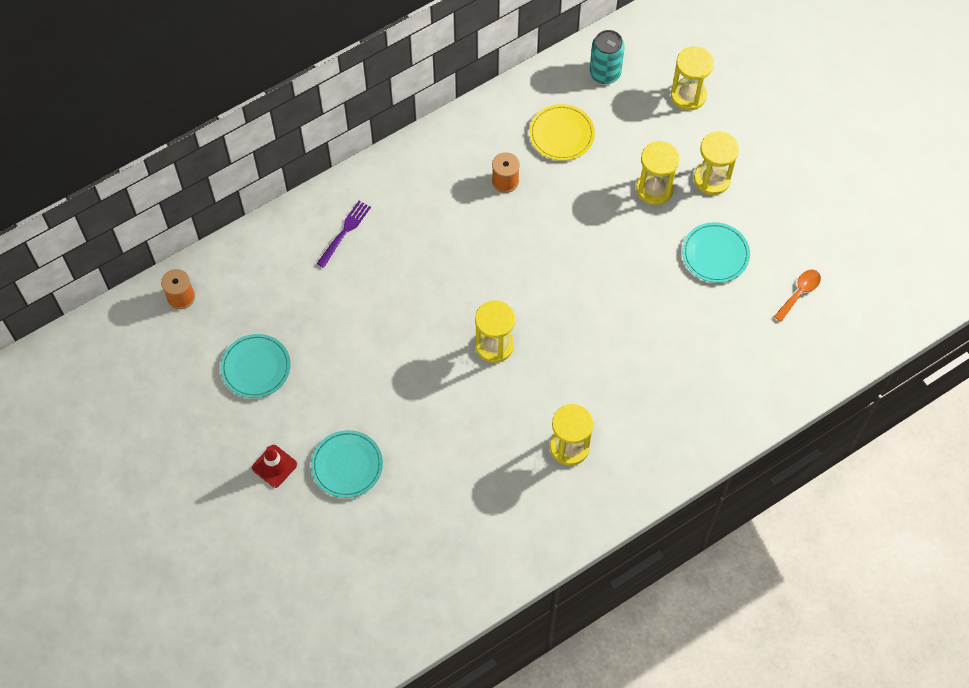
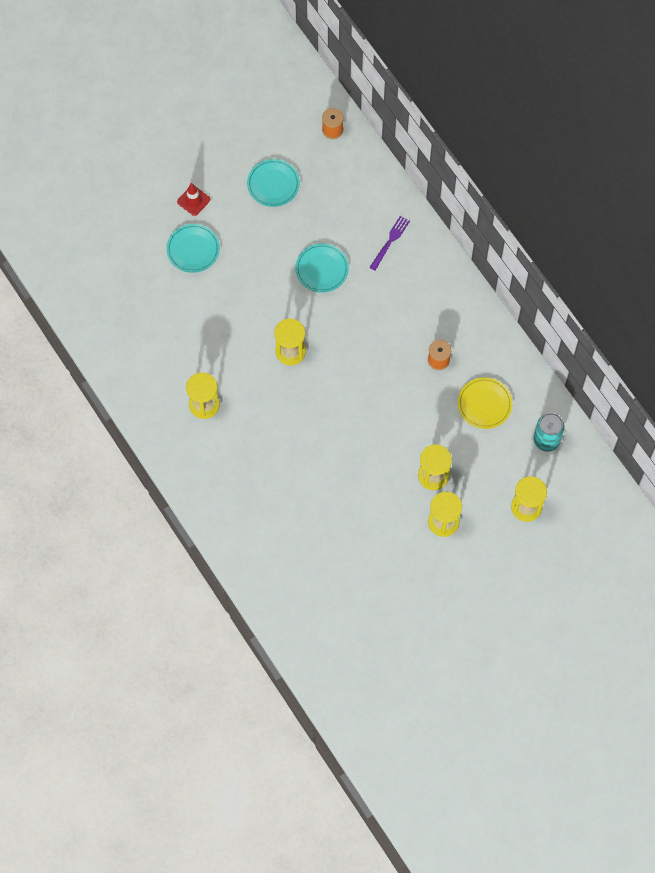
camera: 90 degrees right, 5 degrees up
(344, 232) = (390, 241): purple fork -> purple fork turned 90 degrees counterclockwise
(715, 254) = (372, 521): turquoise plate -> turquoise plate (322, 269)
(799, 293) = (336, 585): orange spoon -> none

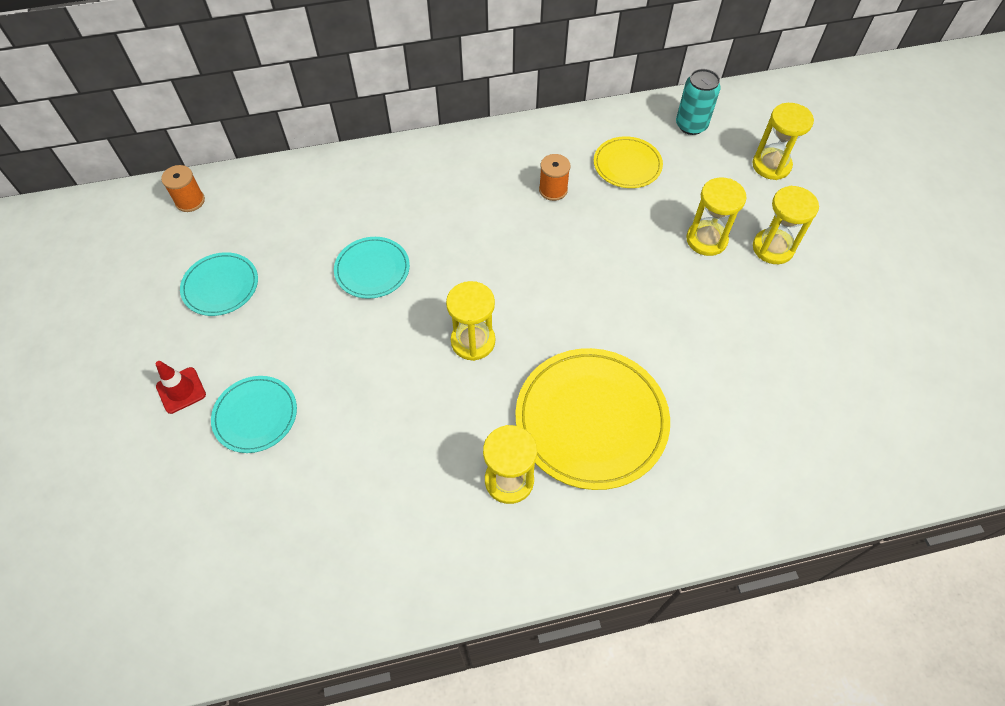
camera: 70 degrees left, 10 degrees down
(261, 438) = (591, 420): none -> yellow plate
(390, 241) = (374, 190): purple fork -> none

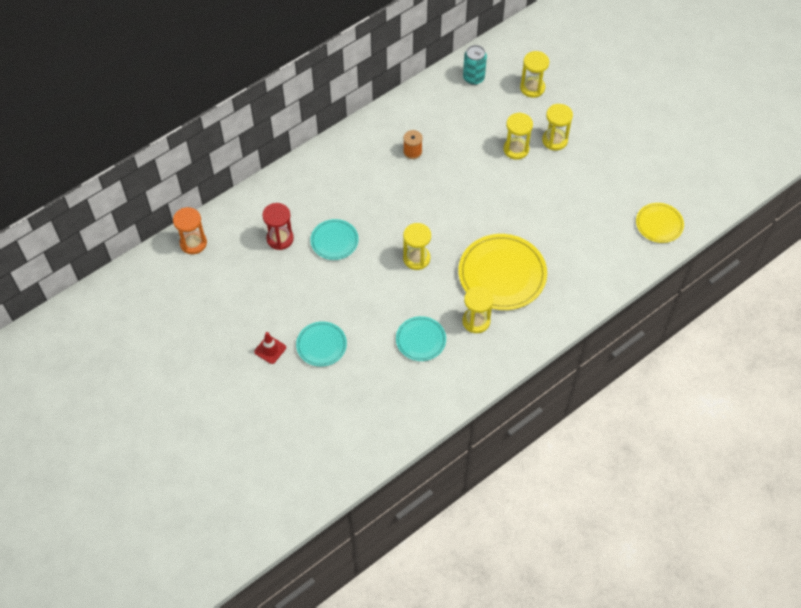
camera: 25 degrees left, 0 degrees up
(190, 201) = (193, 243): orange spool -> orange hourglass
(220, 286) = (250, 285): turquoise plate -> turquoise plate (421, 340)
(302, 238) = (280, 238): none -> red hourglass
(627, 165) = (448, 119): yellow plate -> yellow plate (659, 224)

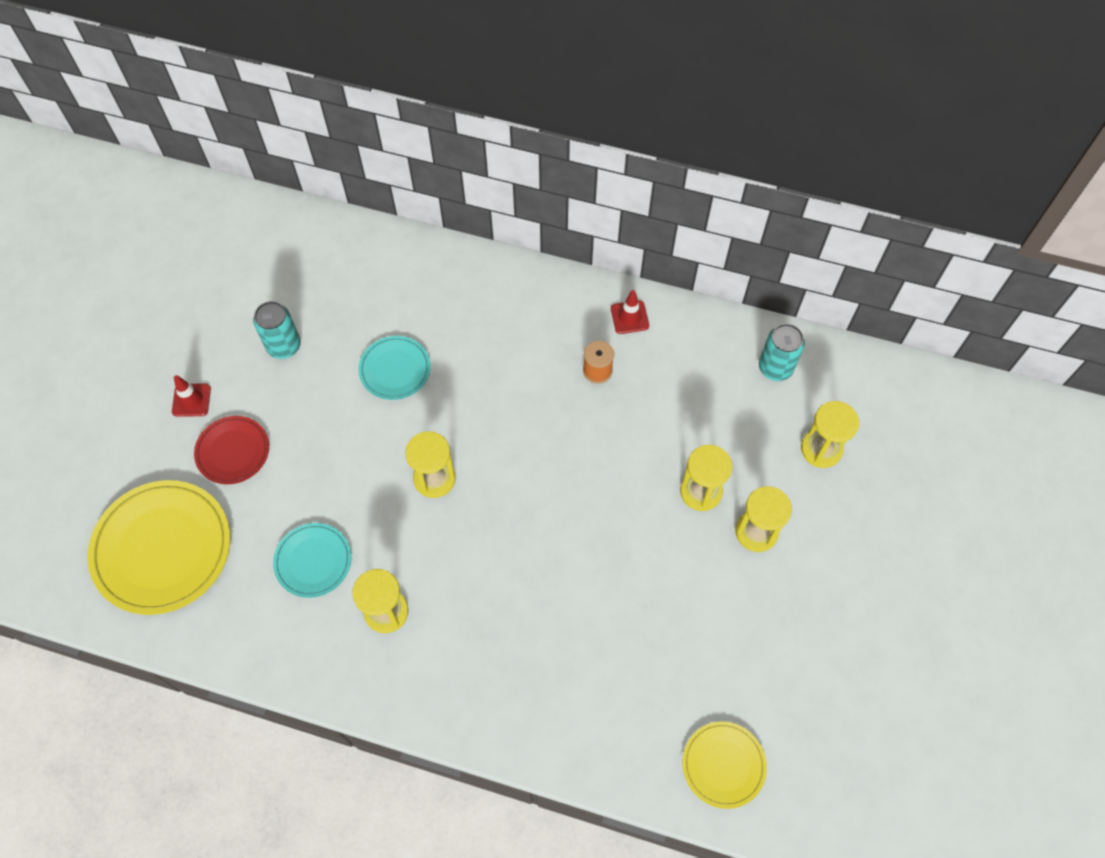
camera: 55 degrees right, 5 degrees up
(193, 243) = (288, 228): orange hourglass -> none
(273, 286) = (284, 346): none -> turquoise can
(280, 238) = (357, 310): red hourglass -> none
(321, 345) = (233, 451): turquoise plate -> red plate
(393, 119) = (629, 317): none -> red traffic cone
(502, 274) = (483, 599): yellow plate -> yellow plate (162, 548)

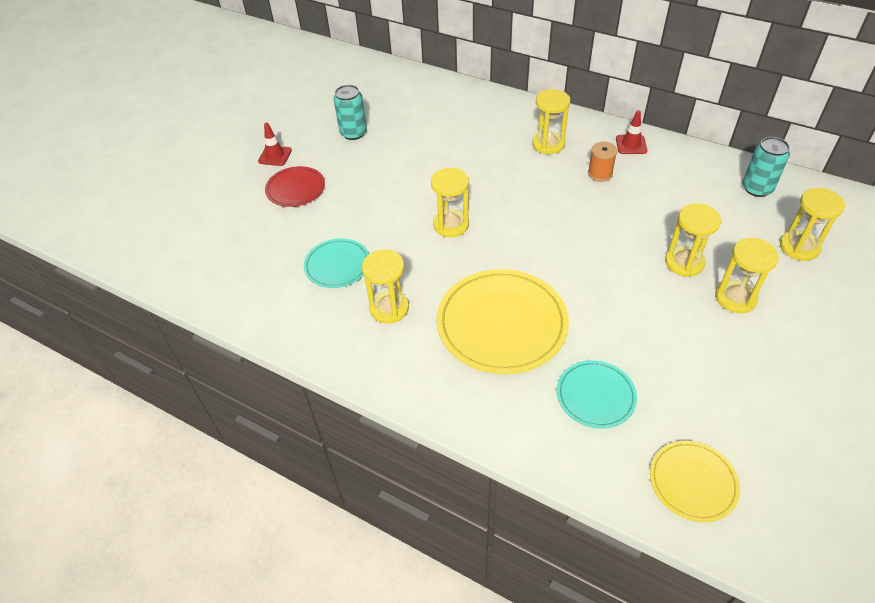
camera: 15 degrees right, 15 degrees down
(162, 548) = (221, 241): yellow plate -> yellow plate (501, 324)
(395, 369) = (434, 155): turquoise plate -> turquoise plate (595, 396)
(531, 331) = (548, 144): none -> yellow hourglass

